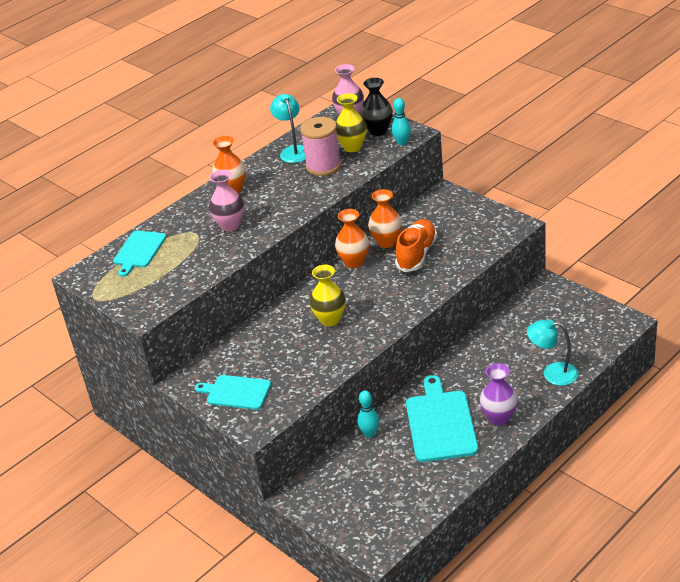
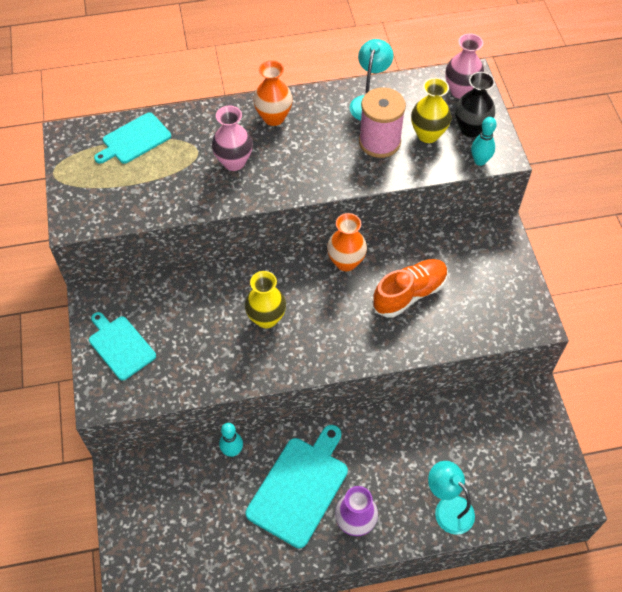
camera: 30 degrees right, 20 degrees up
(386, 242) = (395, 258): orange vase -> none

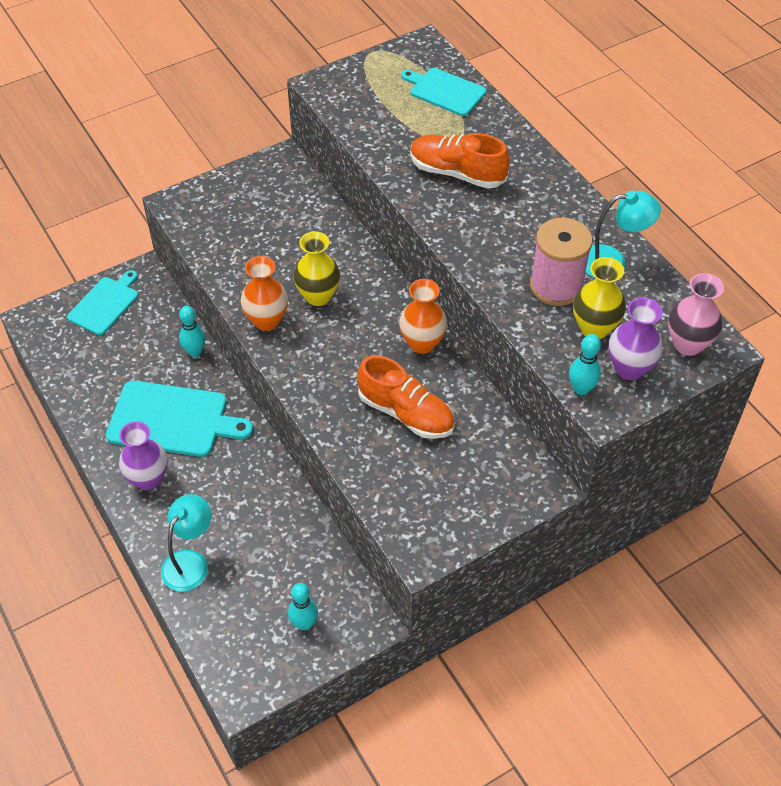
camera: 70 degrees right, 5 degrees down
(120, 346) = (240, 196): turquoise cutting board -> turquoise cutting board (105, 304)
(234, 162) = (457, 173): pink vase -> orange shoe
(273, 117) = (538, 186): orange vase -> orange vase (267, 320)
(471, 129) = (629, 368): black vase -> purple vase
(525, 439) = (304, 623): none -> turquoise bowling pin

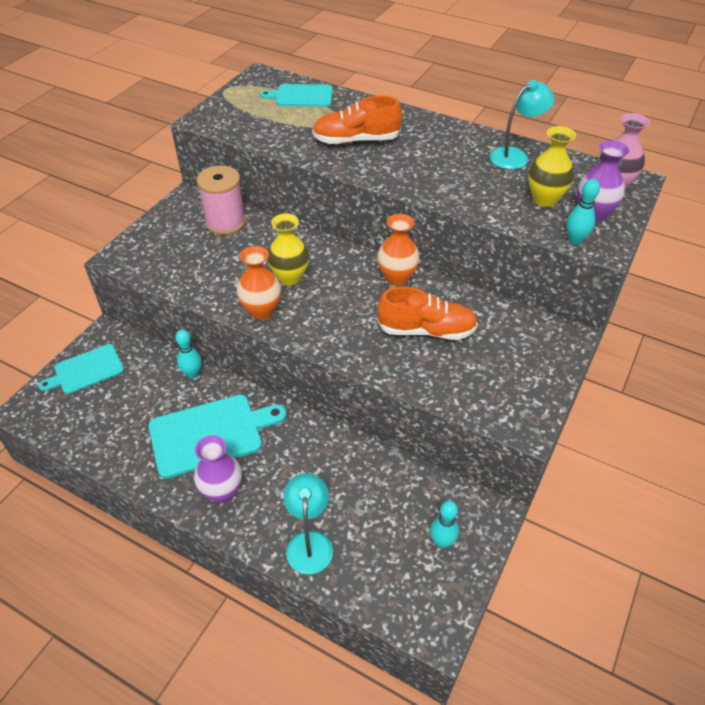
camera: 30 degrees left, 5 degrees down
(105, 304) = (86, 370): turquoise cutting board -> turquoise cutting board turned 120 degrees counterclockwise
(556, 286) = (493, 184): pink spool -> pink spool (225, 222)

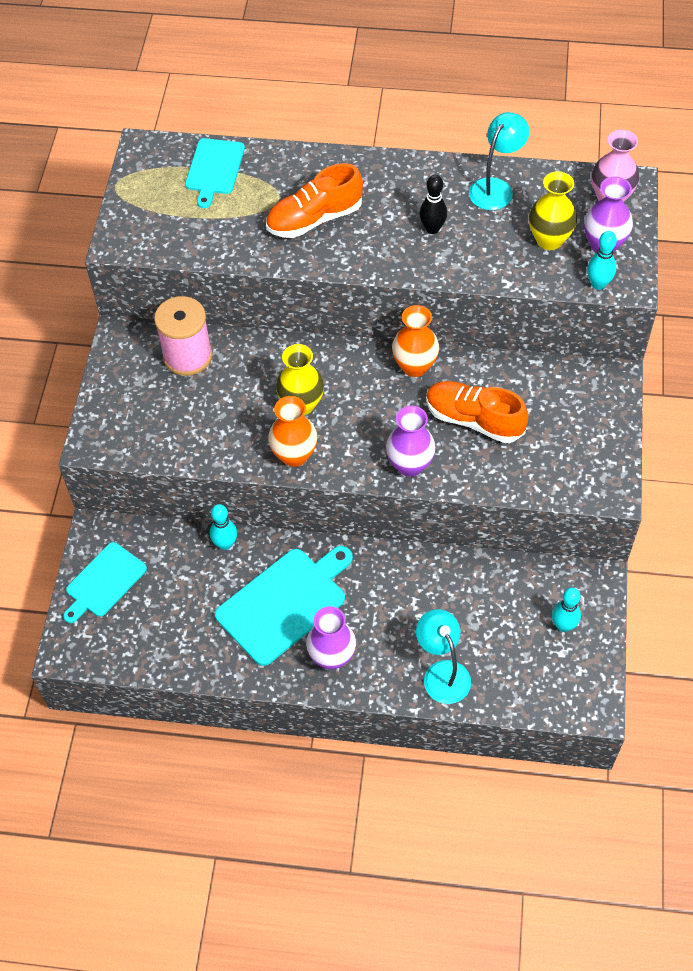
camera: 20 degrees left, 10 degrees up
(301, 96) = (214, 169): turquoise cutting board -> turquoise cutting board turned 60 degrees counterclockwise
(352, 347) = (410, 465): none -> purple vase
(426, 330) = (474, 420): orange shoe -> orange shoe turned 135 degrees counterclockwise
(447, 168) = (432, 229): none -> black bowling pin

